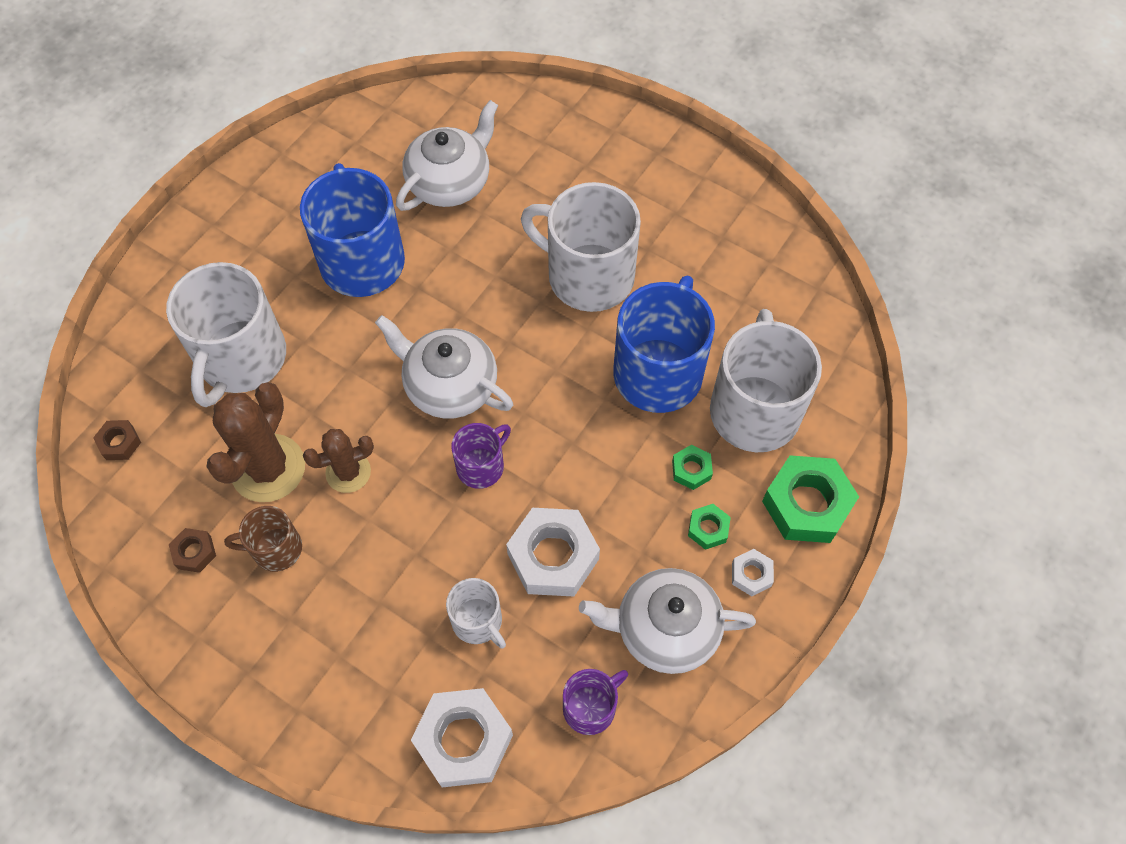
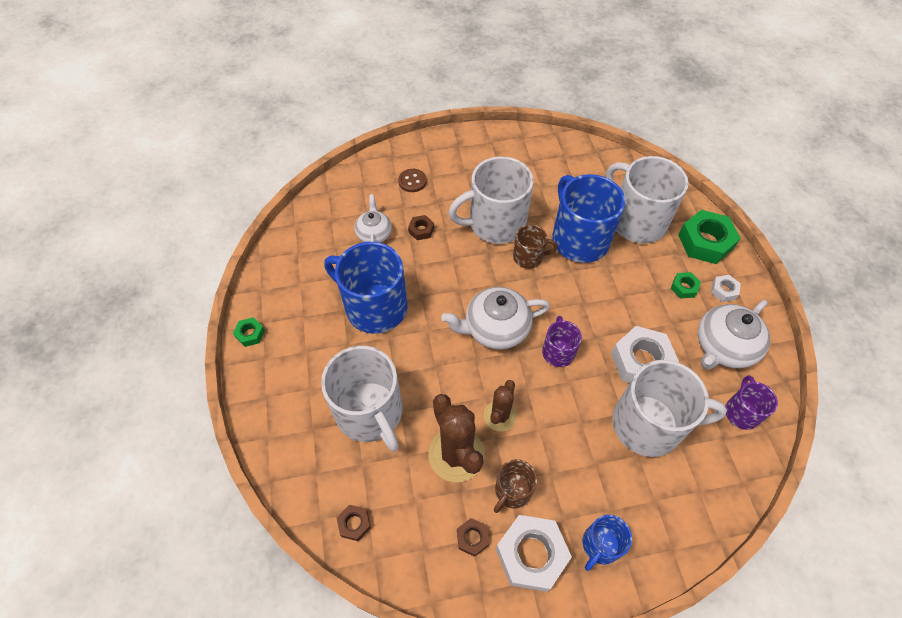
camera: 45 degrees left, 5 degrees down
(290, 674) = (600, 545): none -> blue mug
(450, 182) = (374, 233): white teapot -> white teapot, size x0.62
(463, 740) = (714, 486): white nut -> white nut (531, 555)
(478, 621) = (649, 424): white mug -> white mug, size x1.95
(501, 218) = (421, 230): none -> brown nut
(557, 155) = (412, 181): none -> brown button
(577, 343) = (529, 257): none -> brown mug
(691, 470) = (645, 269): green nut -> green nut (250, 334)

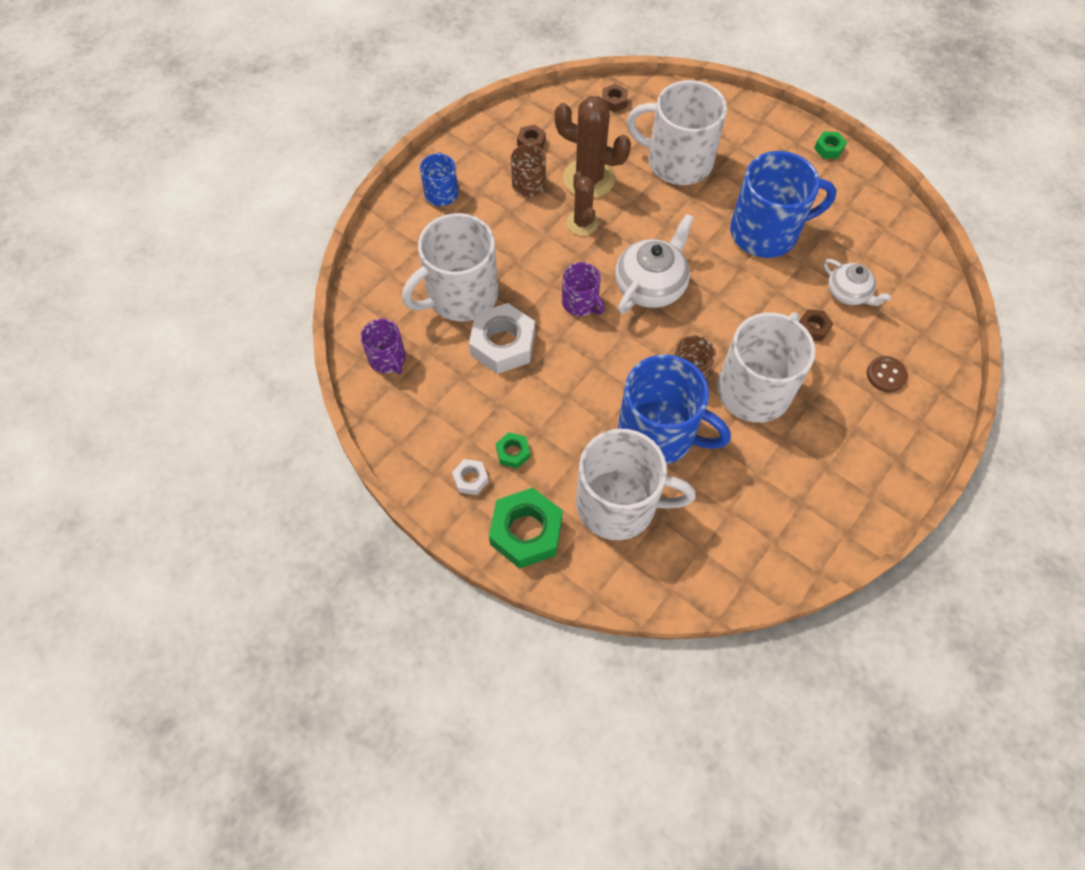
camera: 140 degrees right, 5 degrees up
(531, 555) = (484, 159): white nut -> none
(723, 347) = (436, 412): white teapot -> none

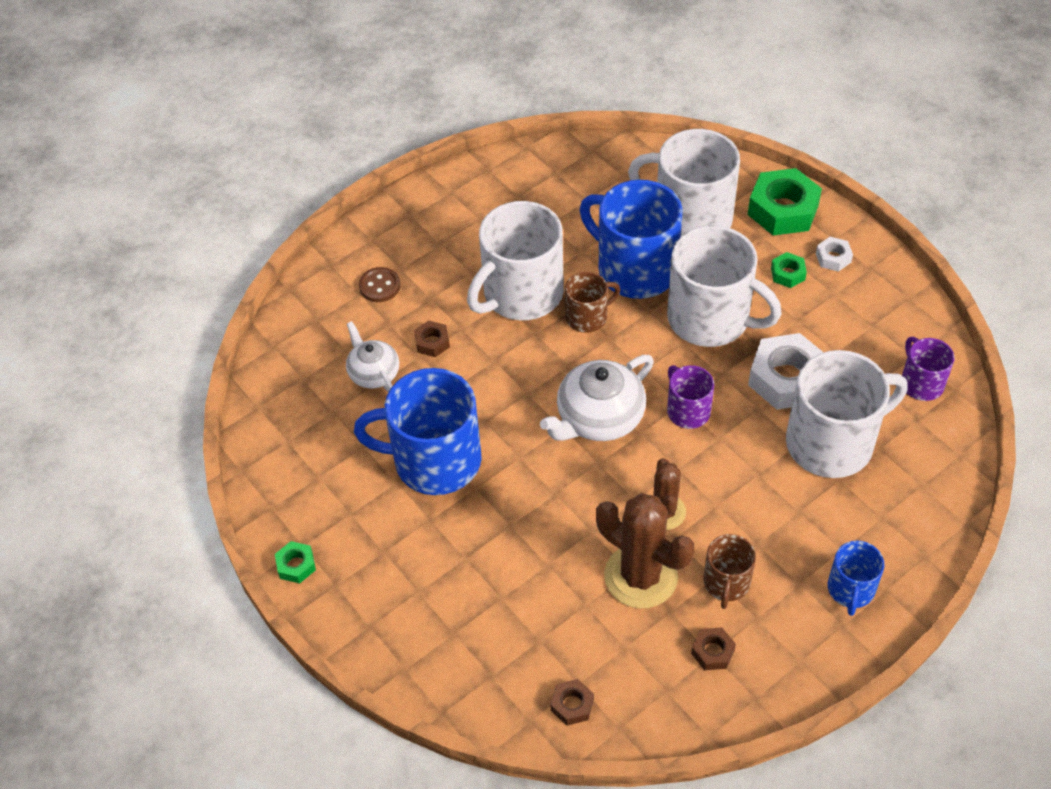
camera: 165 degrees left, 10 degrees down
(677, 162) = (511, 581): white mug -> white mug (711, 319)

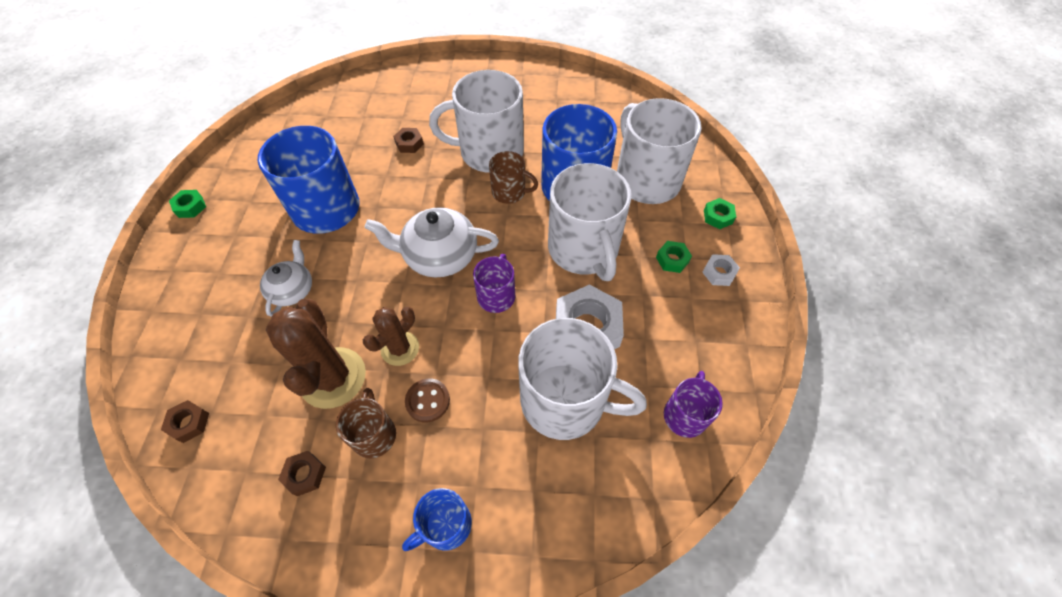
camera: 40 degrees right, 5 degrees up
(373, 373) = (360, 137): white teapot -> white teapot (293, 290)
(380, 286) = (423, 96): brown button -> brown button (427, 401)
(726, 583) = (374, 434): brown mug -> brown mug turned 120 degrees clockwise
(783, 210) = (718, 217): green nut -> green nut, size x0.49

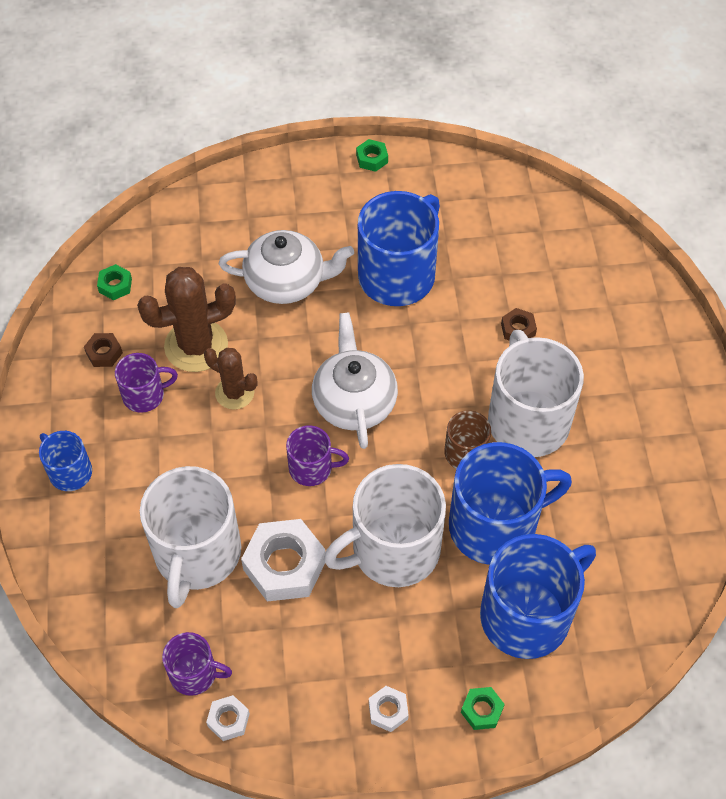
camera: 80 degrees right, 0 degrees up
(189, 423) = (141, 253): brown nut -> none
(293, 290) = (287, 282): white teapot -> white teapot, size x1.61
(374, 434) = (145, 395): brown mug -> purple mug
(427, 401) = (182, 430): brown button -> none
(646, 179) = (527, 615): white mug -> blue mug
(672, 259) = (398, 653): green nut -> green nut (115, 285)
(729, 390) = (228, 720): none -> white nut

